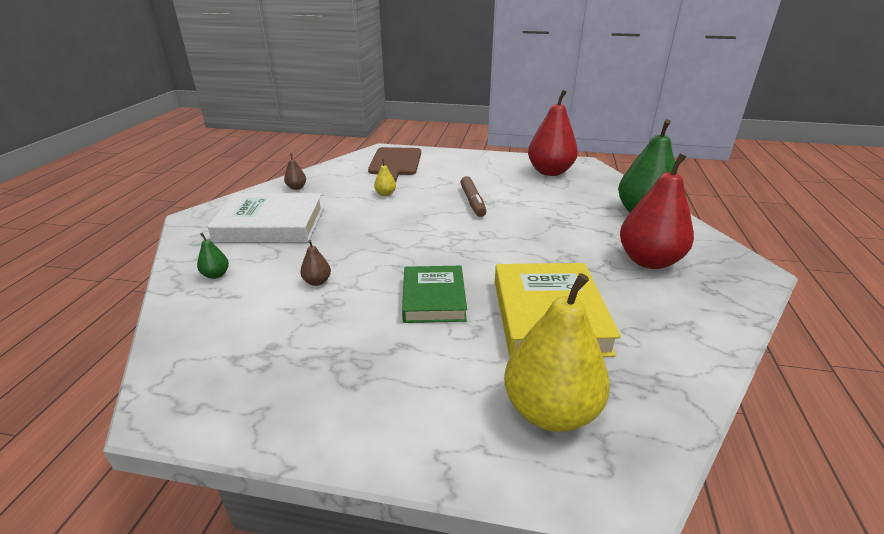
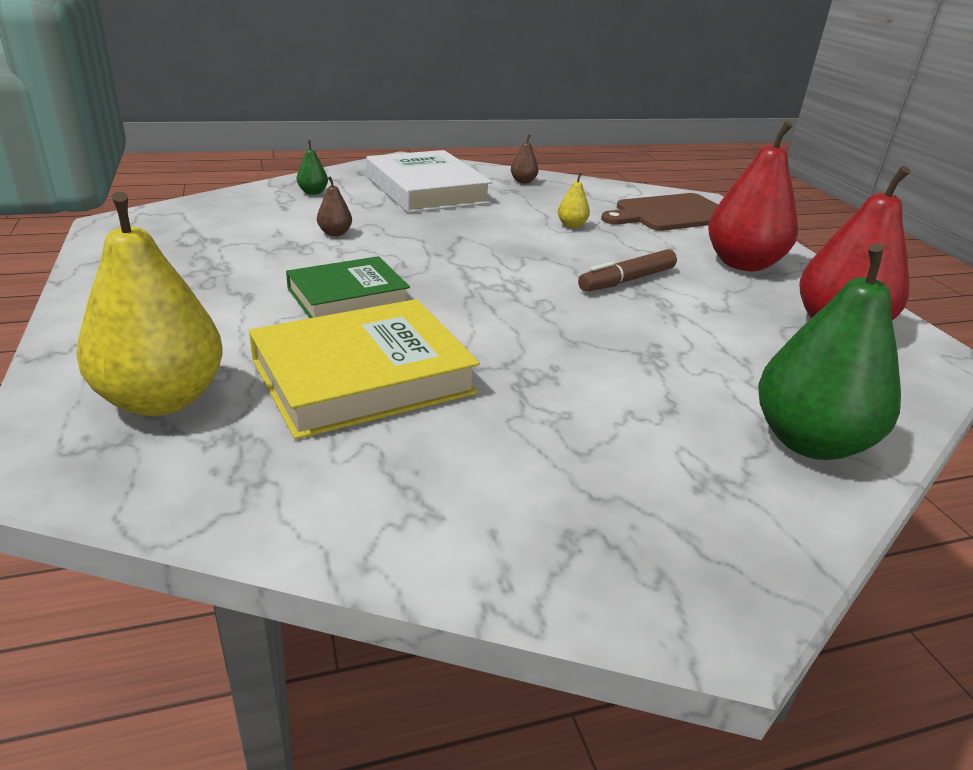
camera: 60 degrees right, 0 degrees up
(649, 261) = (611, 458): red pear -> red pear (742, 264)

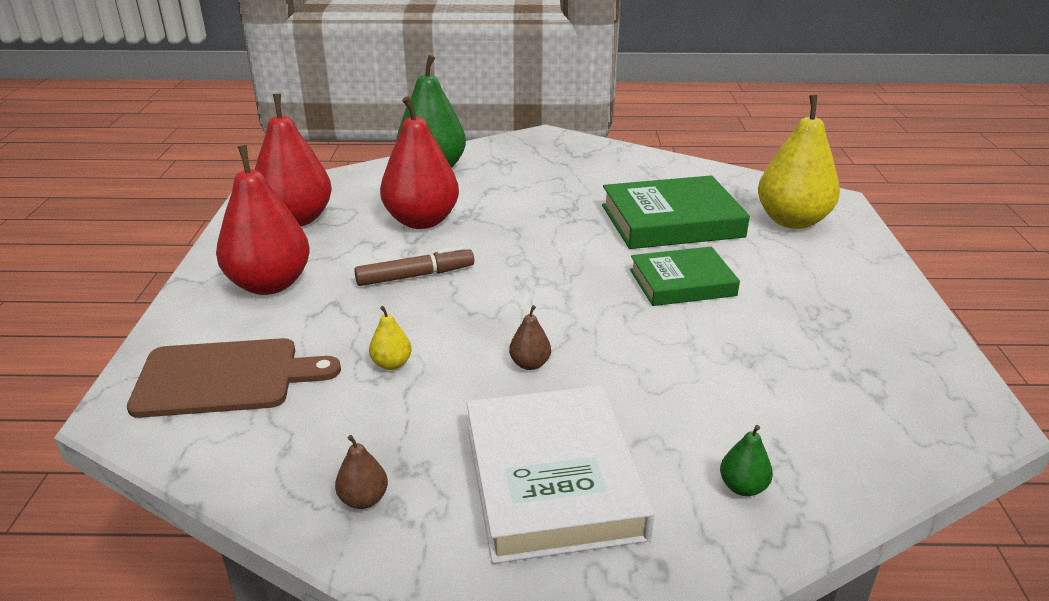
camera: 160 degrees left, 0 degrees up
(335, 233) = (699, 374): brown pear -> brown pear (530, 364)
(363, 377) = (671, 221): yellow book -> green book
(698, 340) = (421, 221): none -> red pear

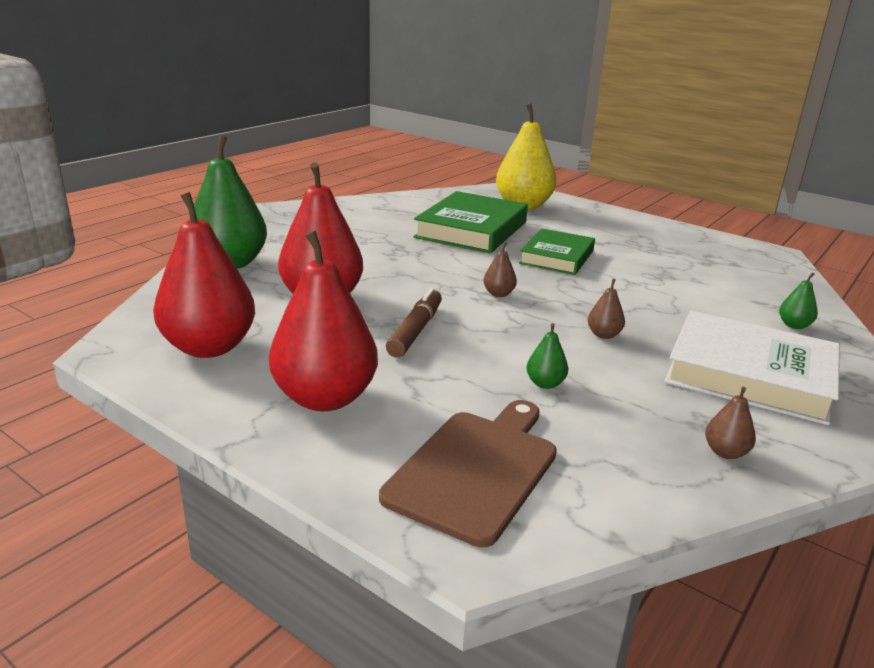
camera: 55 degrees left, 5 degrees down
(391, 364) = (545, 384): yellow pear -> green pear
(542, 284) = (498, 294): none -> brown pear

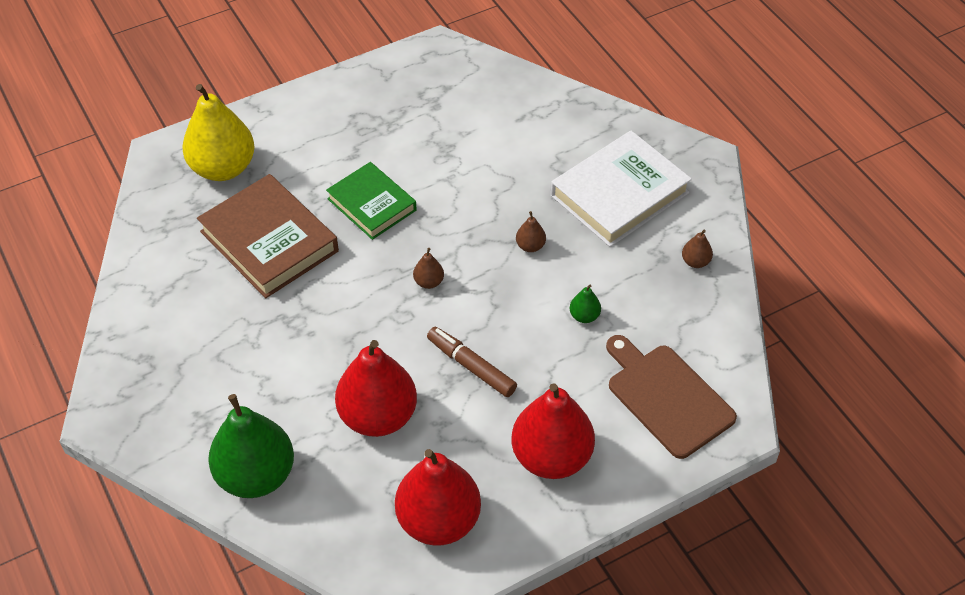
camera: 65 degrees left, 25 degrees up
(472, 230) = (269, 241): green book -> brown book
(794, 325) = (565, 123): green pear -> none

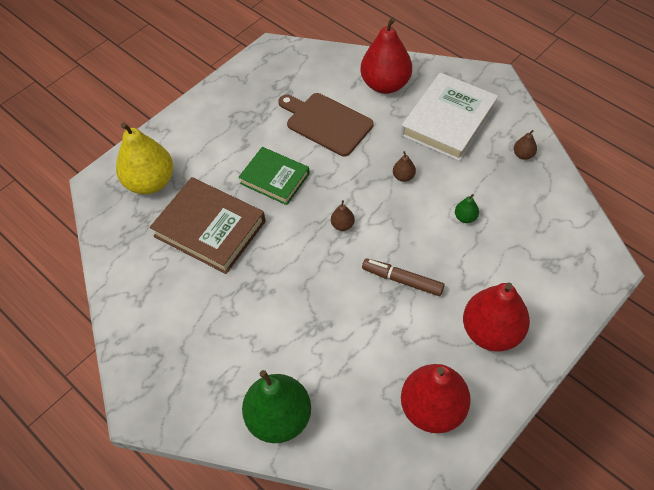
camera: 15 degrees left, 5 degrees up
(378, 416) = (351, 340): red pear -> red pear (385, 84)
(667, 397) = (551, 260): brown cutting board -> brown cutting board (326, 123)

